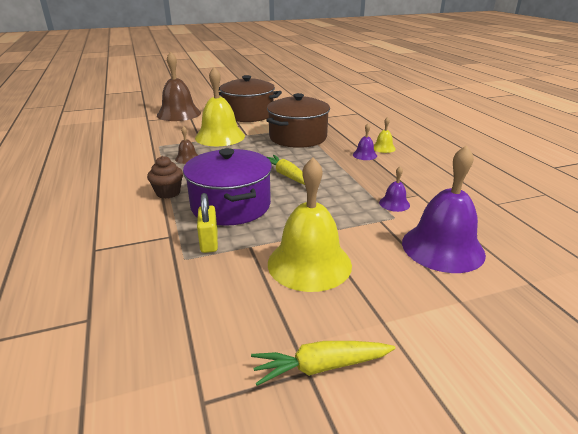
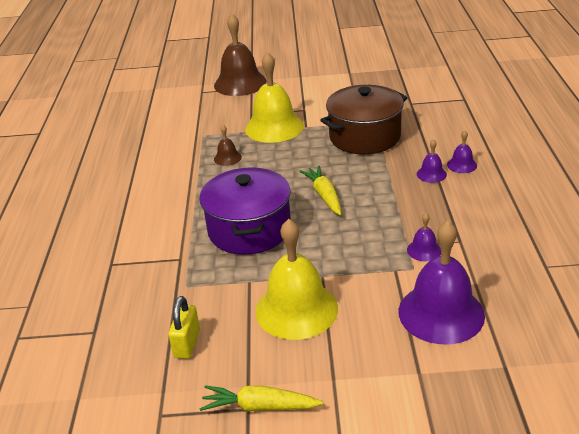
camera: 20 degrees right, 5 degrees up
(168, 193) = (193, 204): brown cupcake -> none
(209, 242) = (213, 271): yellow padlock -> yellow padlock (187, 344)
(248, 114) = (322, 91): brown pot -> none
(383, 148) = (462, 165): yellow bell -> purple bell

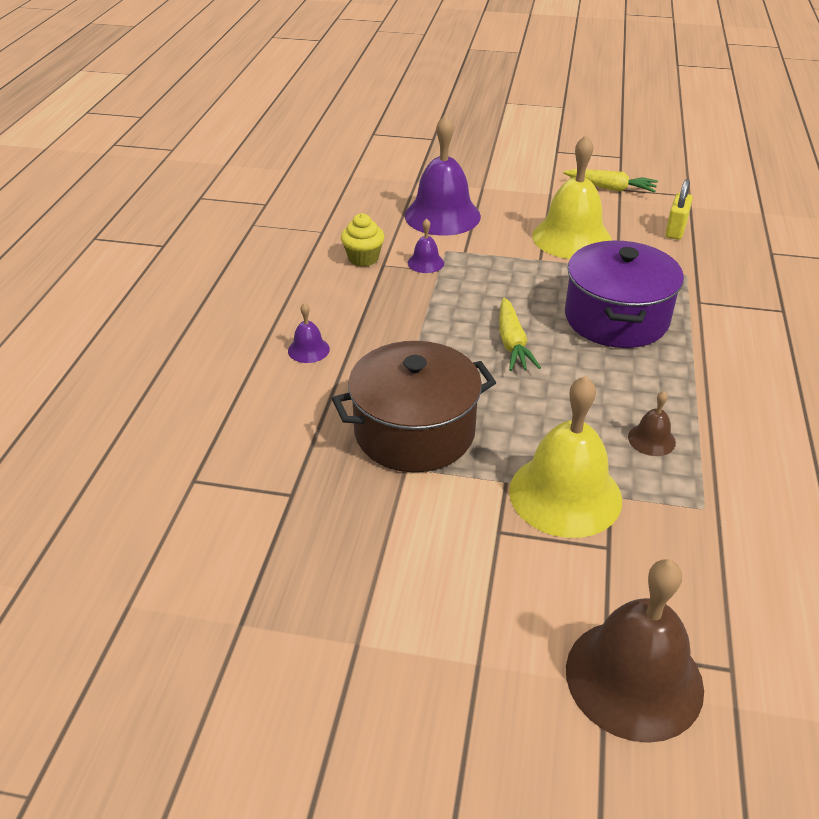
camera: 170 degrees left, 5 degrees up
(431, 174) = (358, 345): purple bell -> none
(482, 243) = (363, 258): none -> yellow cupcake

